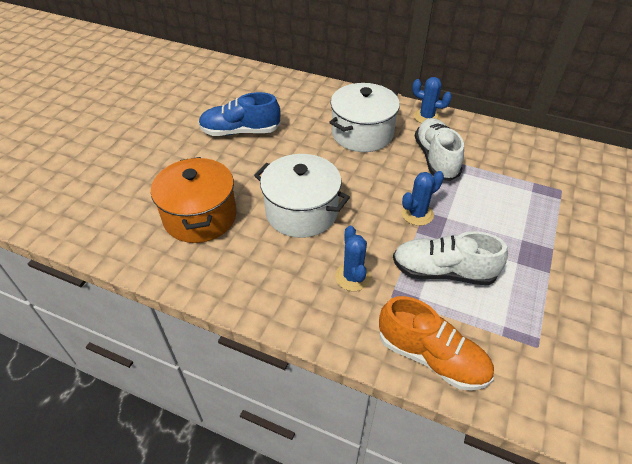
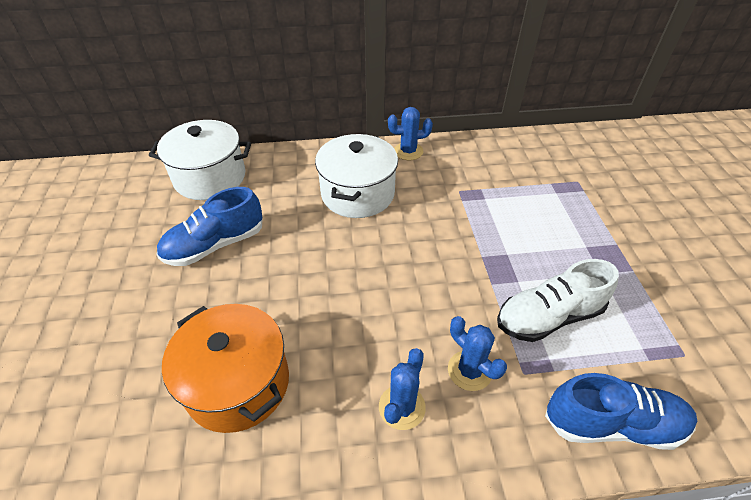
camera: 30 degrees left, 0 degrees up
(301, 212) = (358, 316): white pot -> white pot (210, 177)
(417, 214) = (477, 263): blue cactus -> blue cactus (402, 407)
(431, 357) = (612, 424): orange shoe -> blue shoe
(436, 158) = (449, 193): white shoe -> none

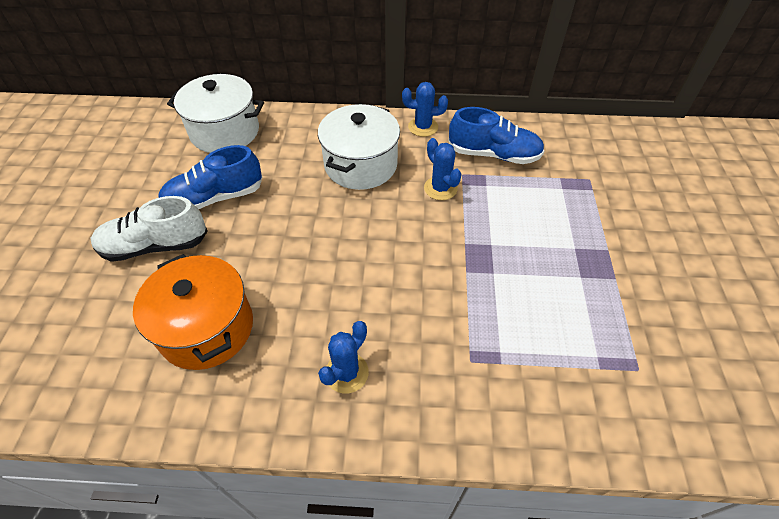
camera: 10 degrees right, 5 degrees up
(469, 370) = (419, 350): blue cactus -> blue cactus (440, 188)
(548, 317) = (512, 312): white shoe -> white shoe (155, 246)
(612, 424) = (541, 421): blue shoe -> blue shoe (494, 154)

